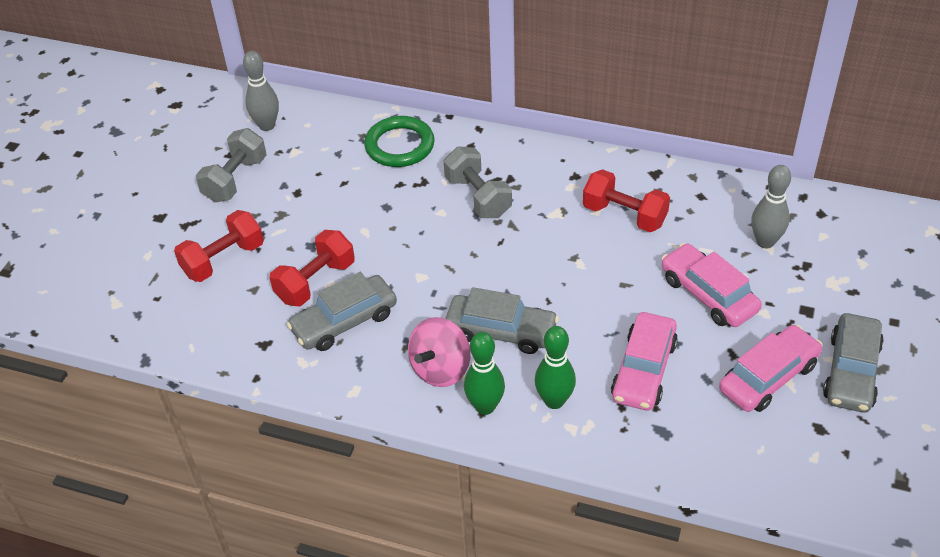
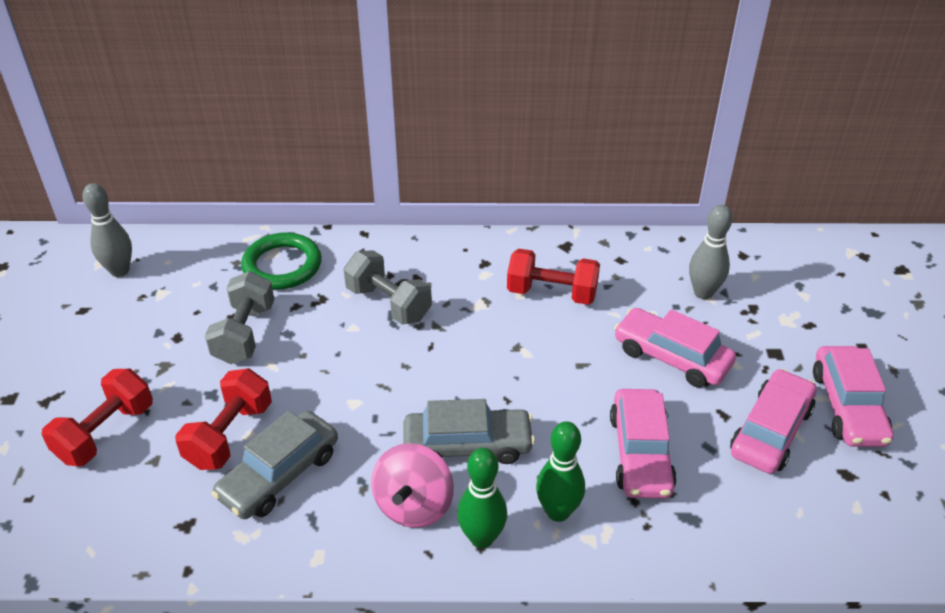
camera: 20 degrees left, 5 degrees down
(235, 179) = (96, 337): grey dumbbell -> grey dumbbell (244, 334)
(851, 372) = (847, 406): grey car -> pink car

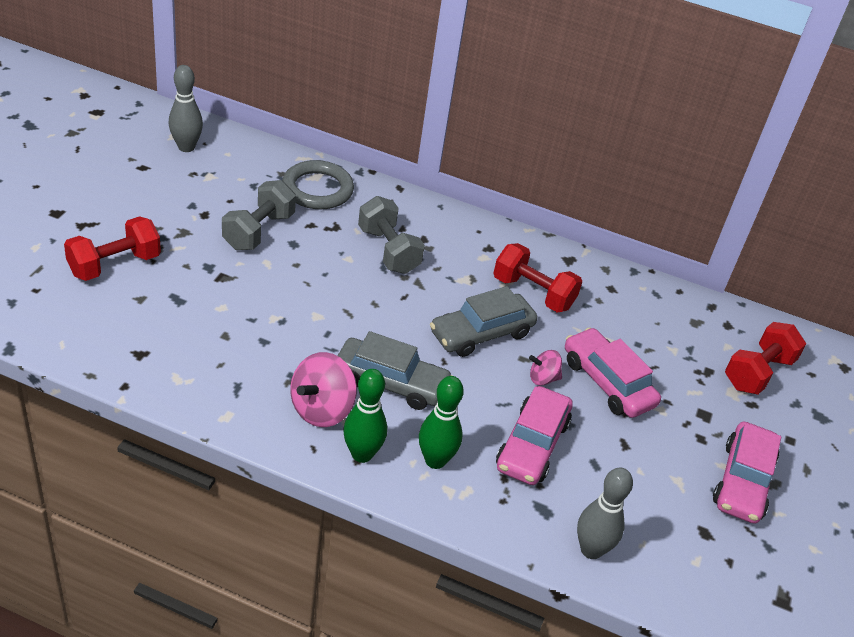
camera: 15 degrees right, 0 degrees up
(230, 435) = (207, 302): red dumbbell -> red dumbbell (758, 373)
(279, 474) = (229, 346): grey car -> grey car (481, 333)
(282, 265) = (317, 189): green ring -> grey ring
(610, 378) = (543, 378): none -> pink spinning top
(703, 292) = (670, 342): grey bowling pin -> grey bowling pin (591, 550)
(771, 431) = (658, 473): pink car -> none

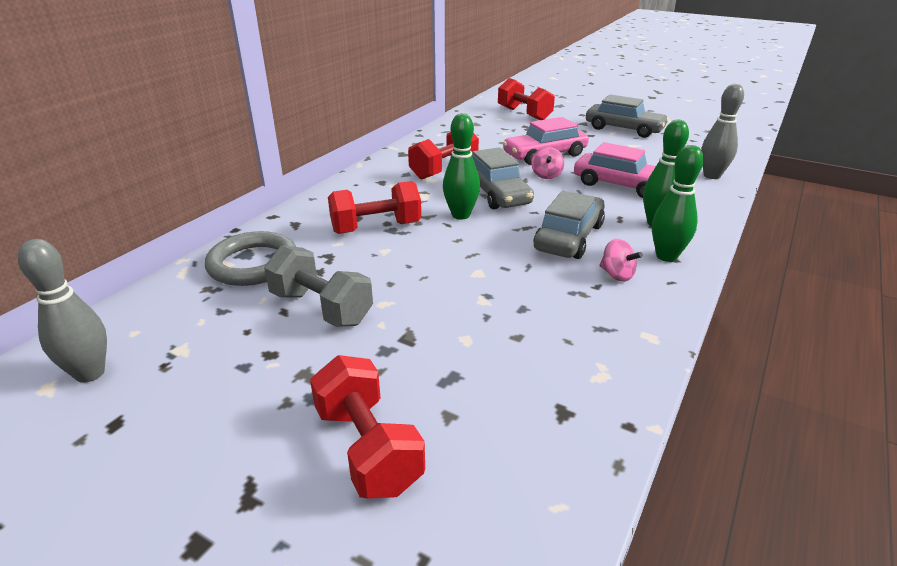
camera: 75 degrees left, 10 degrees down
(322, 409) = (617, 275): pink spinning top -> pink spinning top, size x0.57
(388, 250) = (376, 228): grey dumbbell -> red dumbbell
(424, 305) = (461, 215): none -> green bowling pin
(742, 481) = (624, 129): pink car -> grey car

